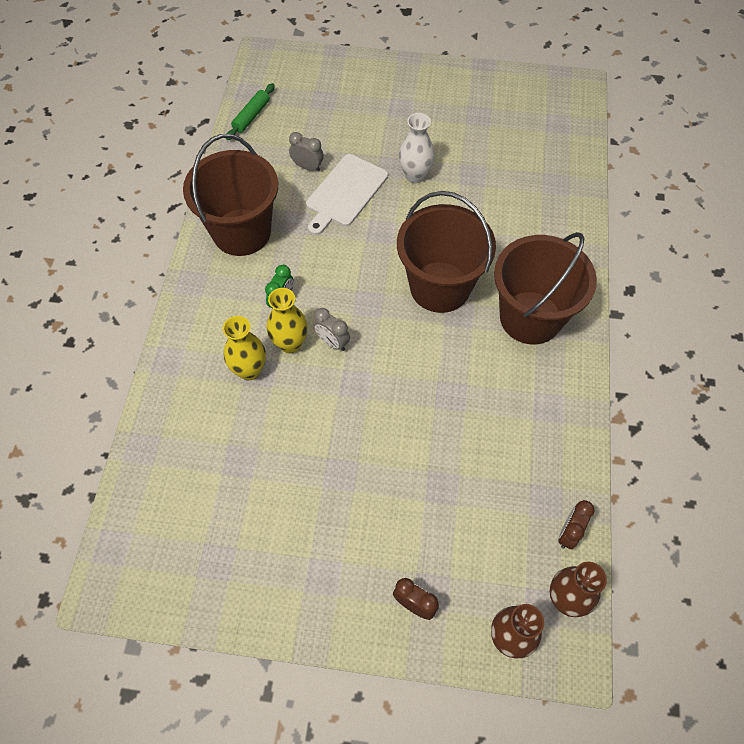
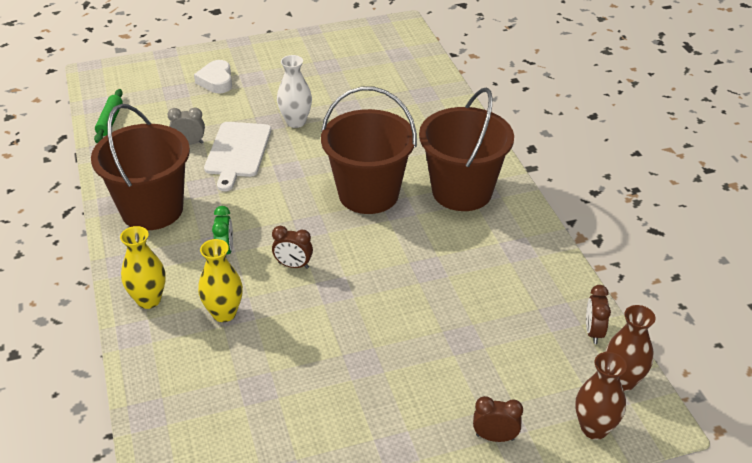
camera: 25 degrees left, 20 degrees down
(290, 343) = (252, 279): yellow vase -> yellow vase (149, 300)
(332, 342) = (293, 265): grey clock -> brown clock
(366, 100) = (216, 81): none -> white heart

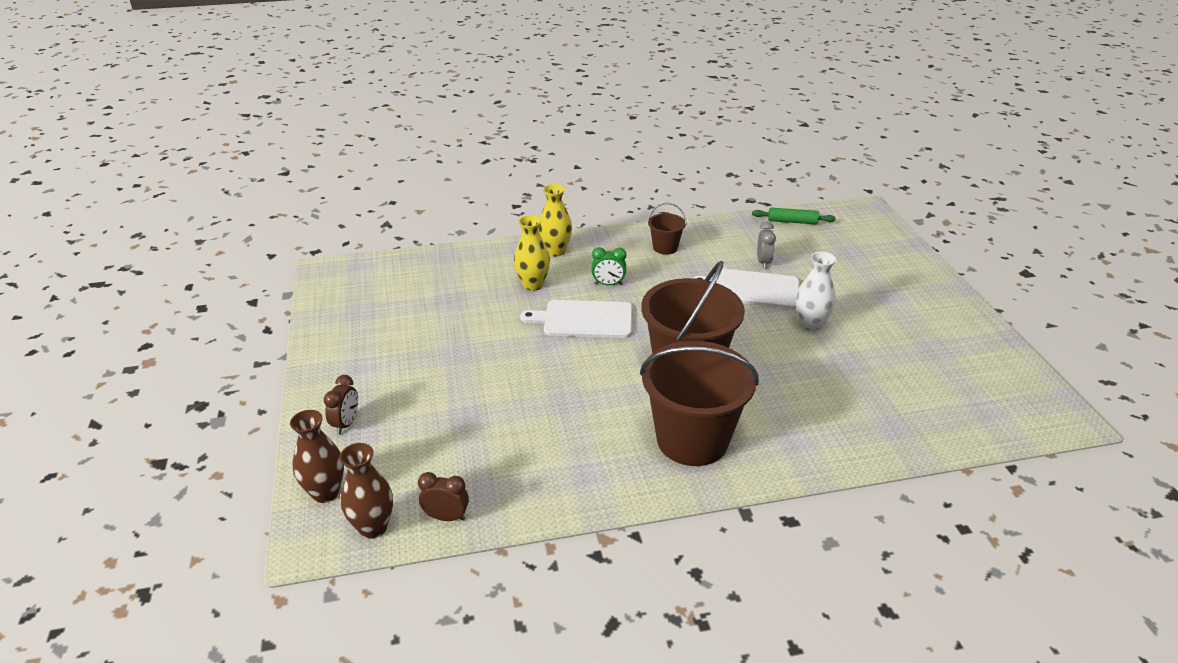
camera: 95 degrees right, 5 degrees down
(152, 210) = (665, 248): brown bucket -> brown bucket, size x0.46
(216, 81) = (876, 275): white heart -> none
(293, 265) = (584, 319): brown clock -> white cutting board

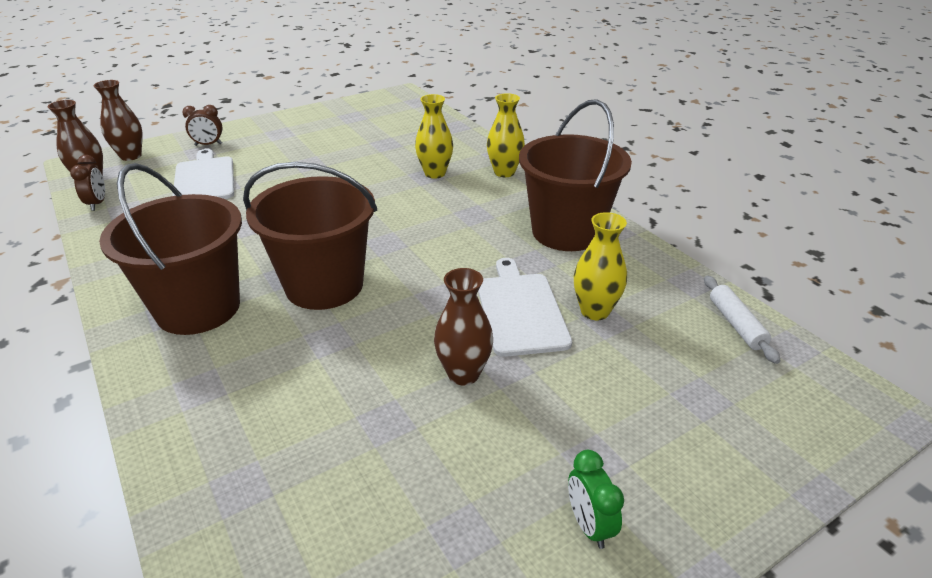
camera: 70 degrees right, 0 degrees up
(584, 319) = (389, 210): white cutting board -> white cutting board (204, 179)
(608, 284) = (462, 211): green clock -> green clock (589, 525)
(665, 248) = (566, 232): brown bucket -> brown bucket, size x2.18
(763, 262) = (595, 311): grey clock -> yellow vase
(792, 221) = (736, 324): green rolling pin -> white rolling pin
(810, 324) = (463, 374): white vase -> brown vase

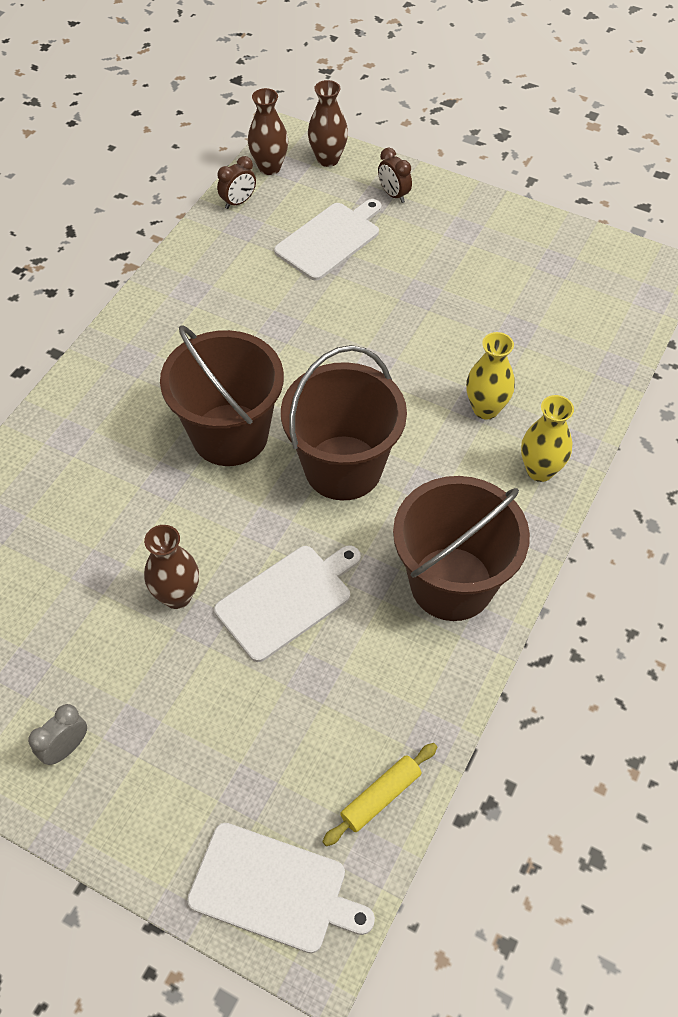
camera: 60 degrees right, 20 degrees up
(198, 308) = (150, 373): brown bucket -> brown bucket (343, 468)
(589, 525) = (66, 748): green clock -> grey clock
(595, 311) = (324, 662): yellow vase -> none
(736, 324) = (380, 797): white rolling pin -> yellow rolling pin
(808, 415) = (273, 889): none -> white cutting board

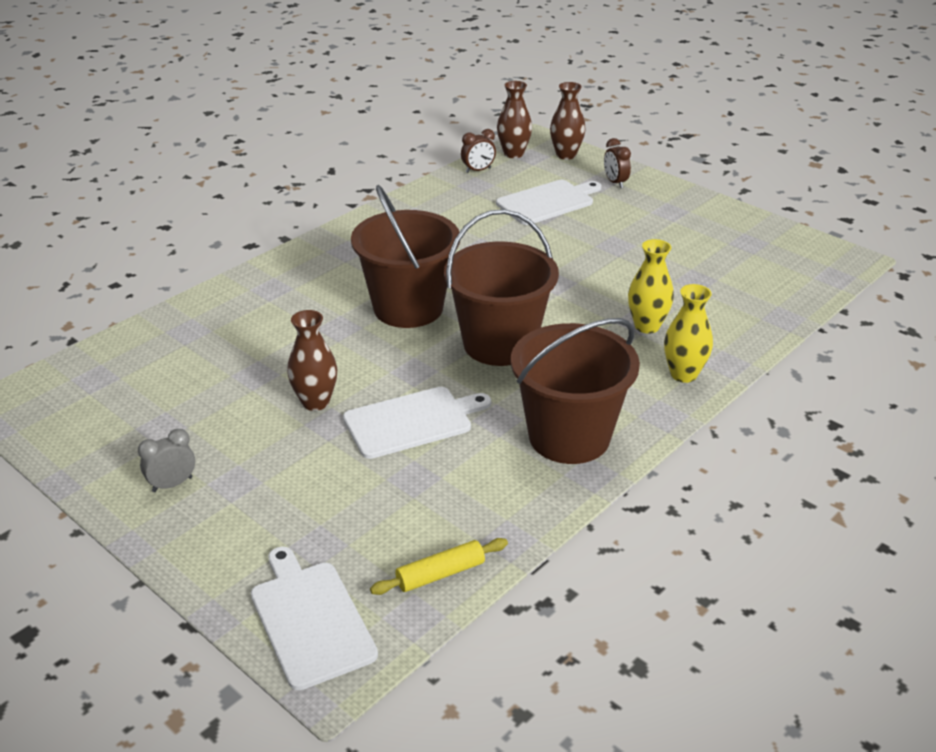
camera: 15 degrees right, 20 degrees down
(273, 889) = (310, 620): white cutting board -> white cutting board turned 150 degrees counterclockwise

